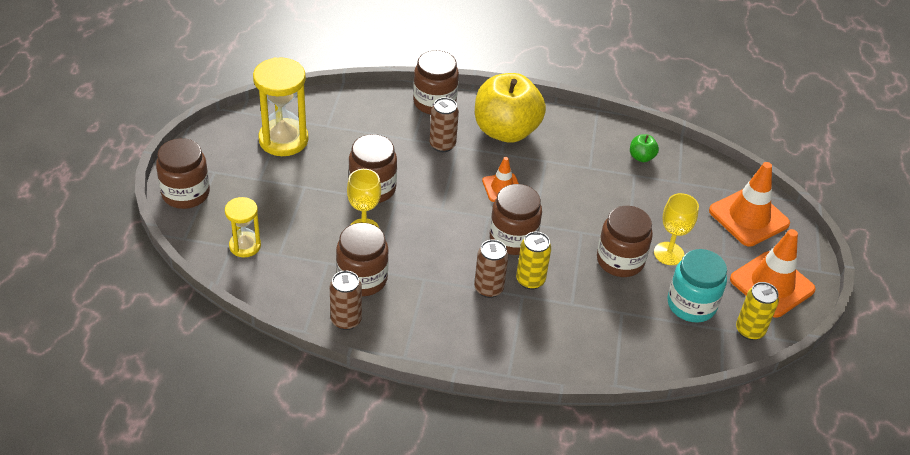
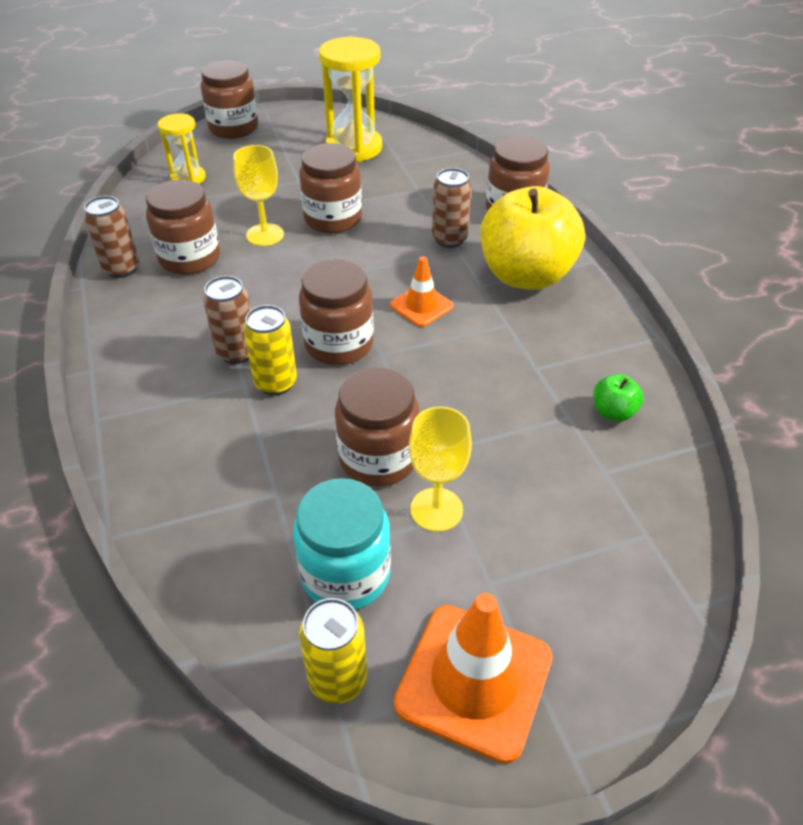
camera: 65 degrees right, 0 degrees up
(748, 217) = (611, 591): orange traffic cone -> none

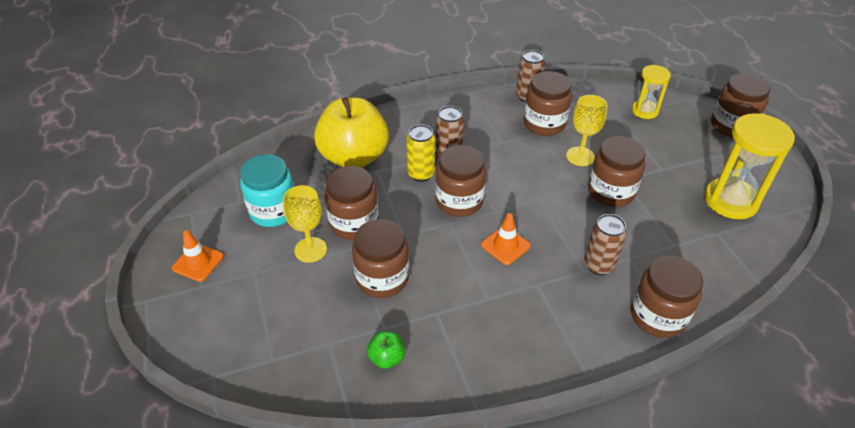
camera: 90 degrees right, 0 degrees up
(338, 679) = (214, 210): yellow can -> none
(474, 680) = (198, 262): orange traffic cone -> orange traffic cone, size x0.56
(486, 421) = (382, 278): none -> brown jar
(526, 276) = (555, 316): yellow apple -> yellow apple (354, 157)

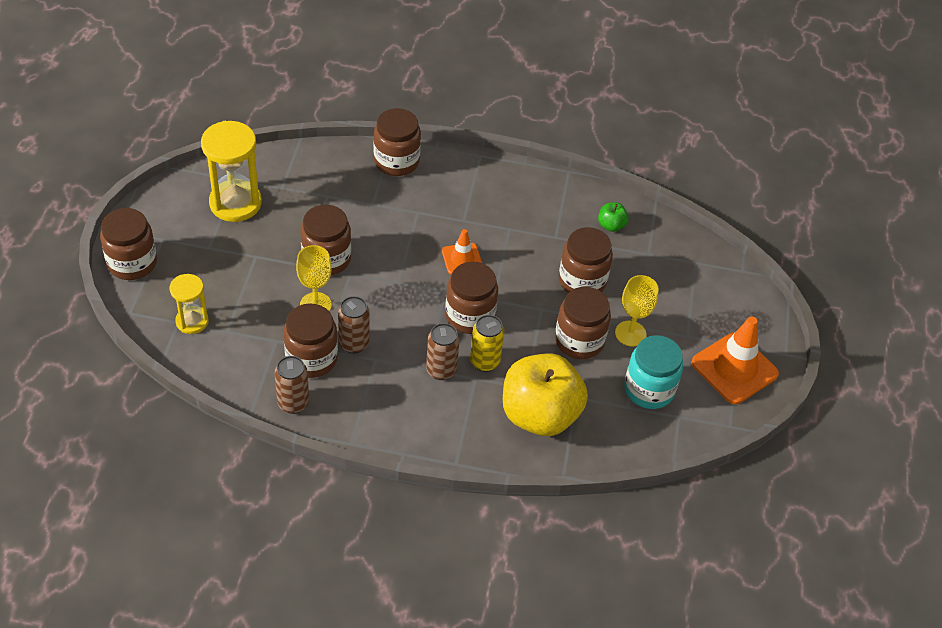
camera: 155 degrees left, 5 degrees up
(198, 262) = (734, 368): orange traffic cone -> orange traffic cone, size x1.77
(599, 265) = (402, 210): brown can -> brown can (354, 343)

